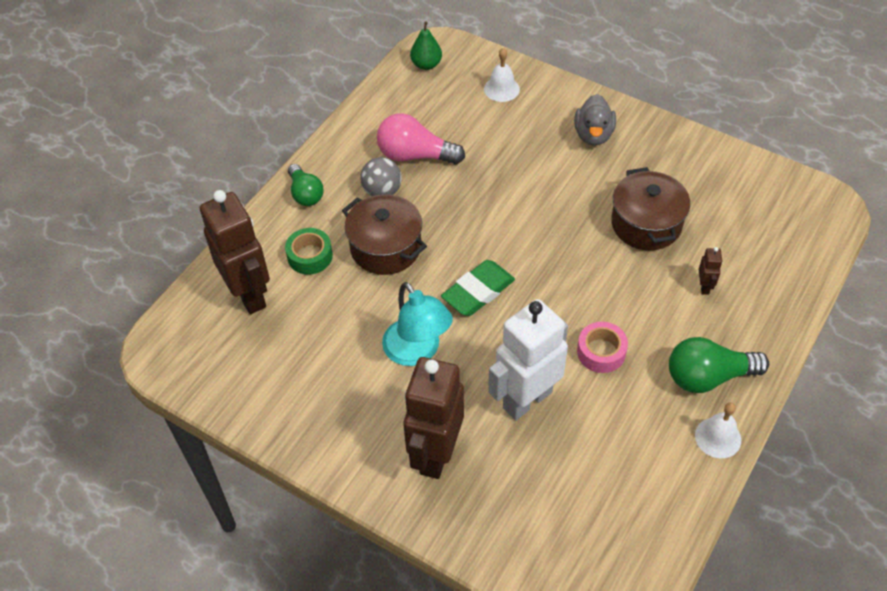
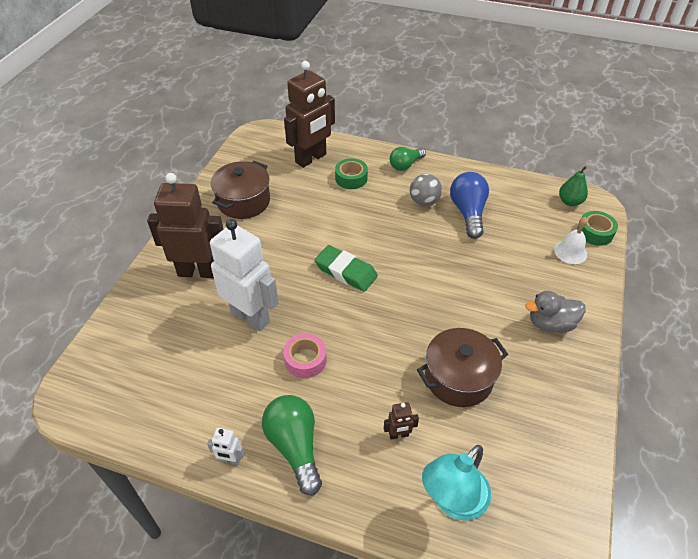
camera: 75 degrees right, 5 degrees down
(386, 247) = (371, 213): brown pot -> brown pot (243, 201)
(415, 155) = (468, 213): pink light bulb -> blue light bulb
(417, 352) = (282, 247): turquoise lamp -> turquoise lamp (453, 501)
(479, 61) = (595, 232): none -> green tape
(718, 437) = (230, 460): white bell -> white robot

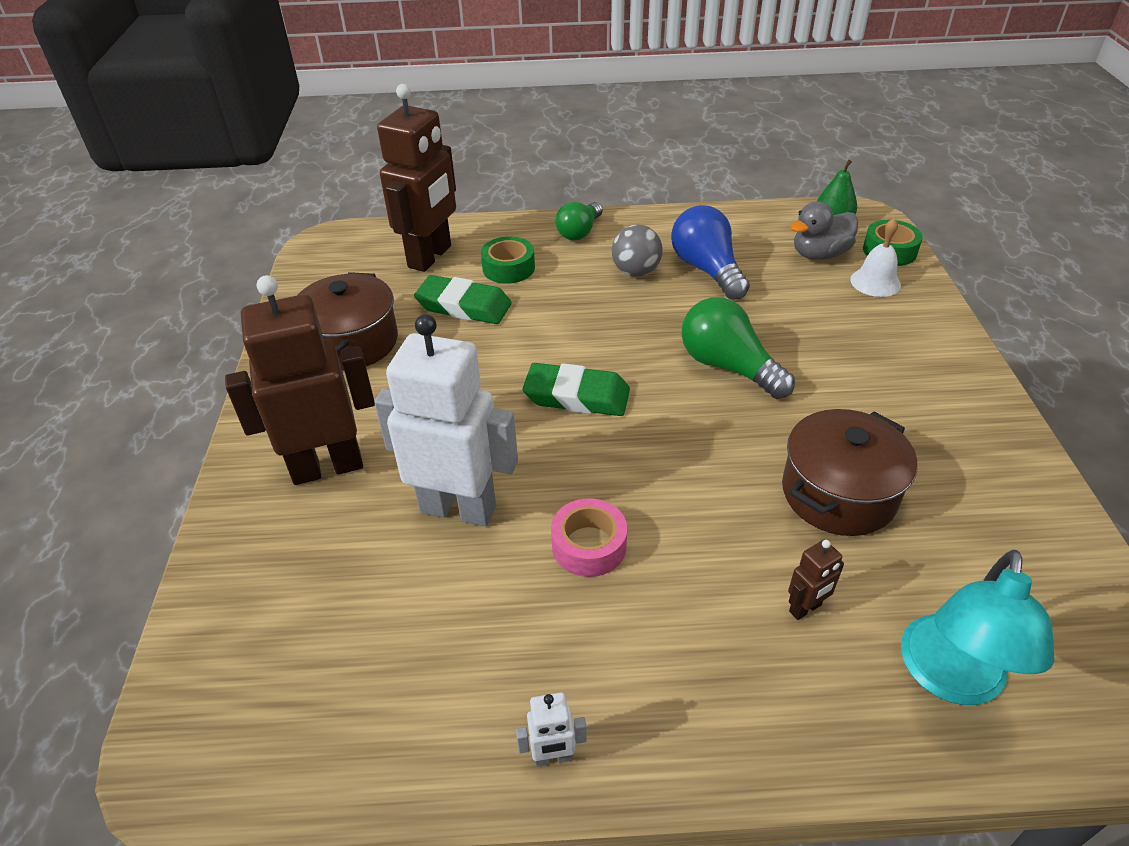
camera: 20 degrees left, 5 degrees down
(295, 446) = (652, 690): green light bulb -> green light bulb (728, 367)
(313, 196) = (464, 306): none -> green eraser
(550, 324) = (913, 379): grey duck -> grey duck (819, 254)

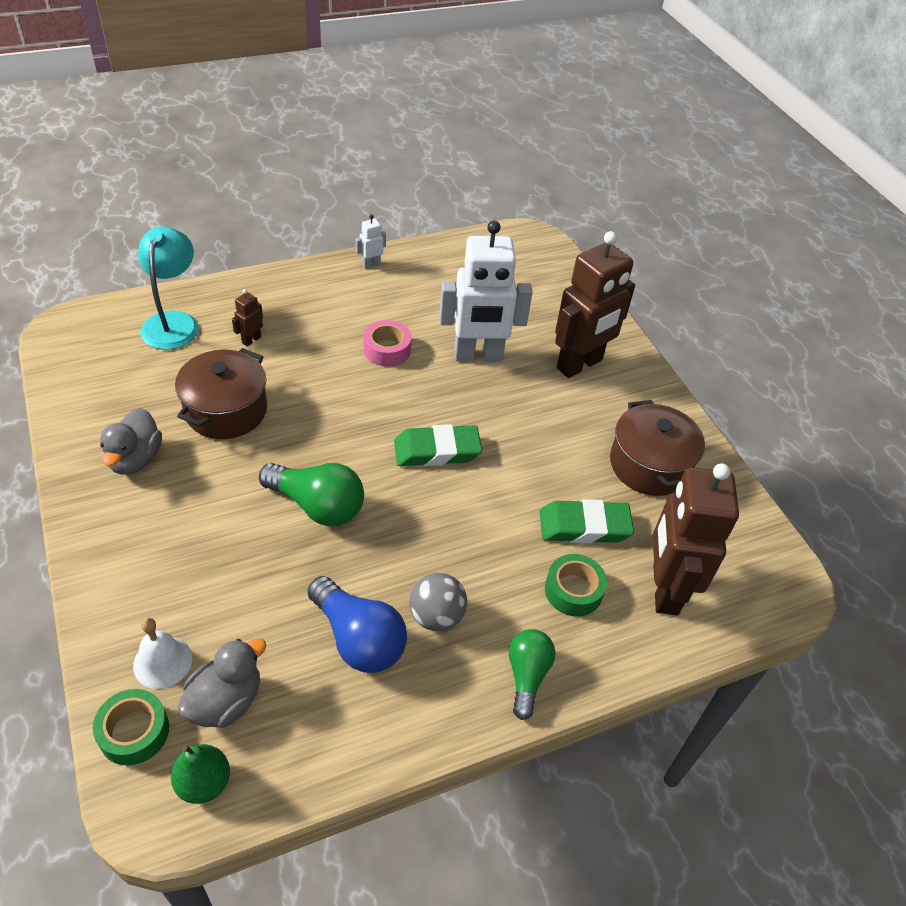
camera: 155 degrees right, 5 degrees up
(949, 451) = (135, 459): none -> grey duck

